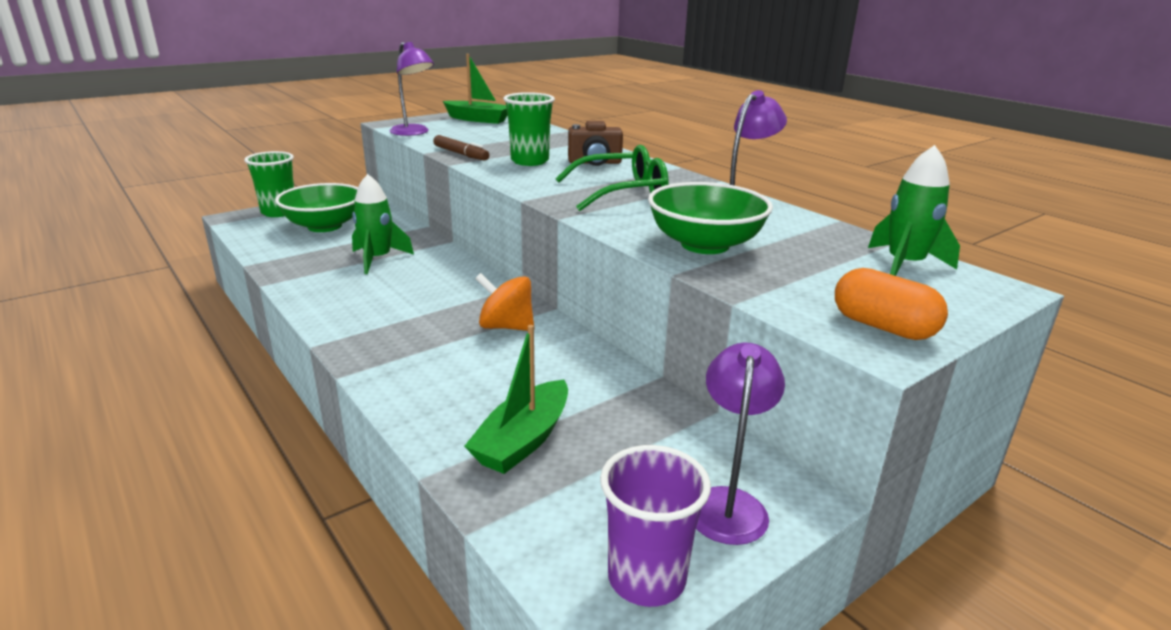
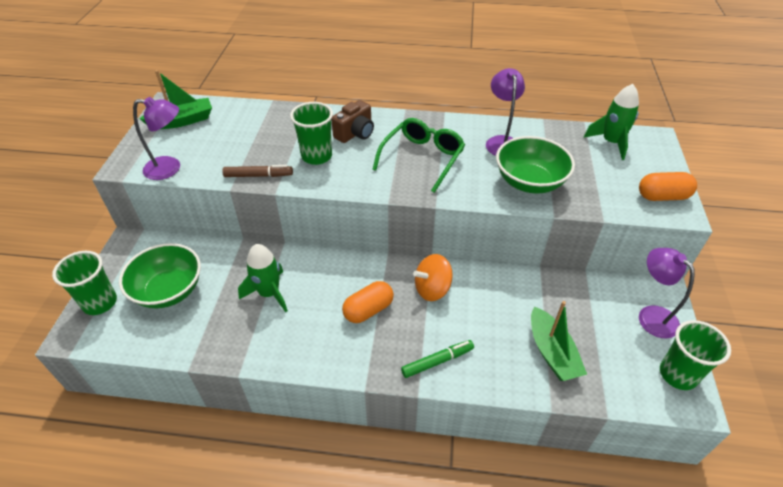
camera: 45 degrees left, 20 degrees up
(402, 369) = (437, 361): none -> green marker
(423, 307) = (368, 310): none -> orange capsule
(646, 578) = (678, 374): purple cup -> green cup

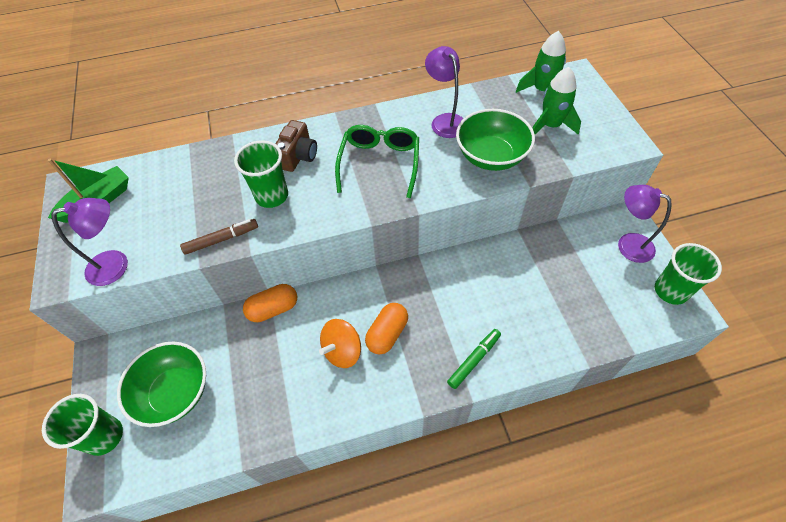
camera: 20 degrees left, 10 degrees up
(269, 293) = (282, 354): green rocket -> green rocket (550, 126)
(432, 289) = (435, 289): orange spinning top -> orange spinning top (342, 351)
(552, 352) = (565, 311): green boat -> none
(662, 196) = (609, 133): orange capsule -> orange capsule (273, 309)

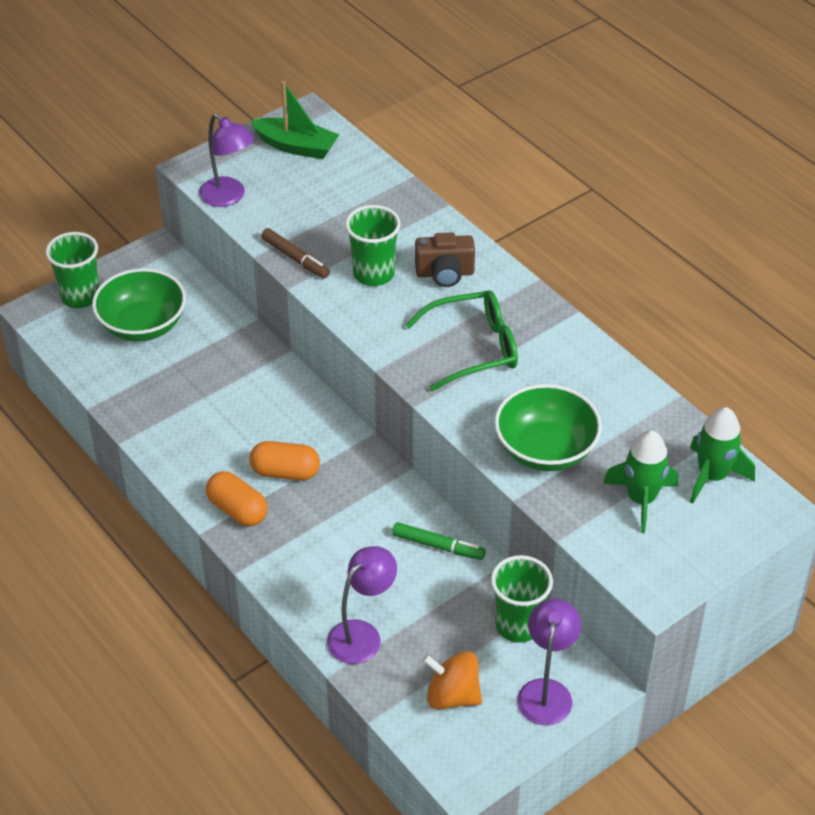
camera: 65 degrees right, 10 degrees down
(273, 309) = (271, 362): orange capsule -> orange capsule (238, 510)
(342, 351) = (246, 440): orange spinning top -> orange spinning top (452, 696)
(445, 121) = (585, 388): purple lamp -> purple lamp (362, 634)
(474, 360) = (287, 561): green marker -> green marker (438, 546)
(670, 291) = (487, 751): green cup -> green cup (518, 625)

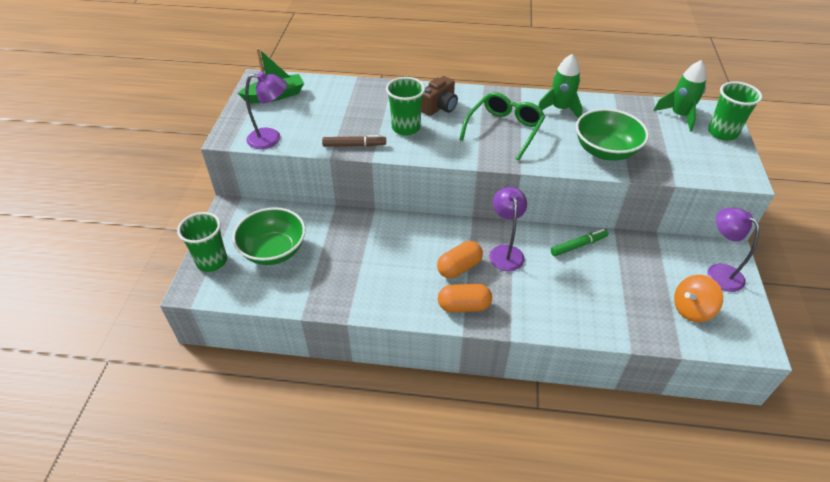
camera: 45 degrees left, 0 degrees up
(362, 634) = (613, 316): purple lamp -> purple lamp (505, 252)
(518, 625) = (663, 253): green cup -> green cup (722, 133)
(641, 499) = (673, 143): green rocket -> green rocket (560, 109)

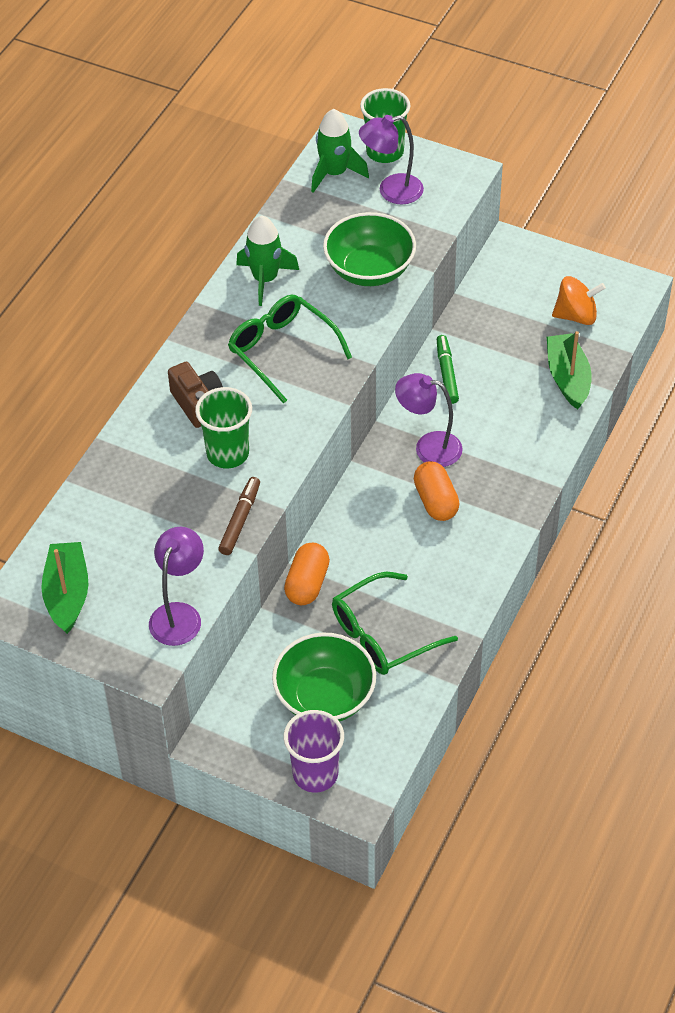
camera: 70 degrees left, 5 degrees up
(212, 261) = (315, 774): green cup -> purple cup
(332, 267) = (382, 635): none -> green glasses
(464, 306) = (497, 515): orange capsule -> orange capsule (307, 584)
(623, 319) = (568, 378): none -> green boat
(691, 309) = (576, 315): orange spinning top -> orange spinning top turned 90 degrees counterclockwise
(718, 272) = (535, 268): purple lamp -> purple lamp (391, 191)

